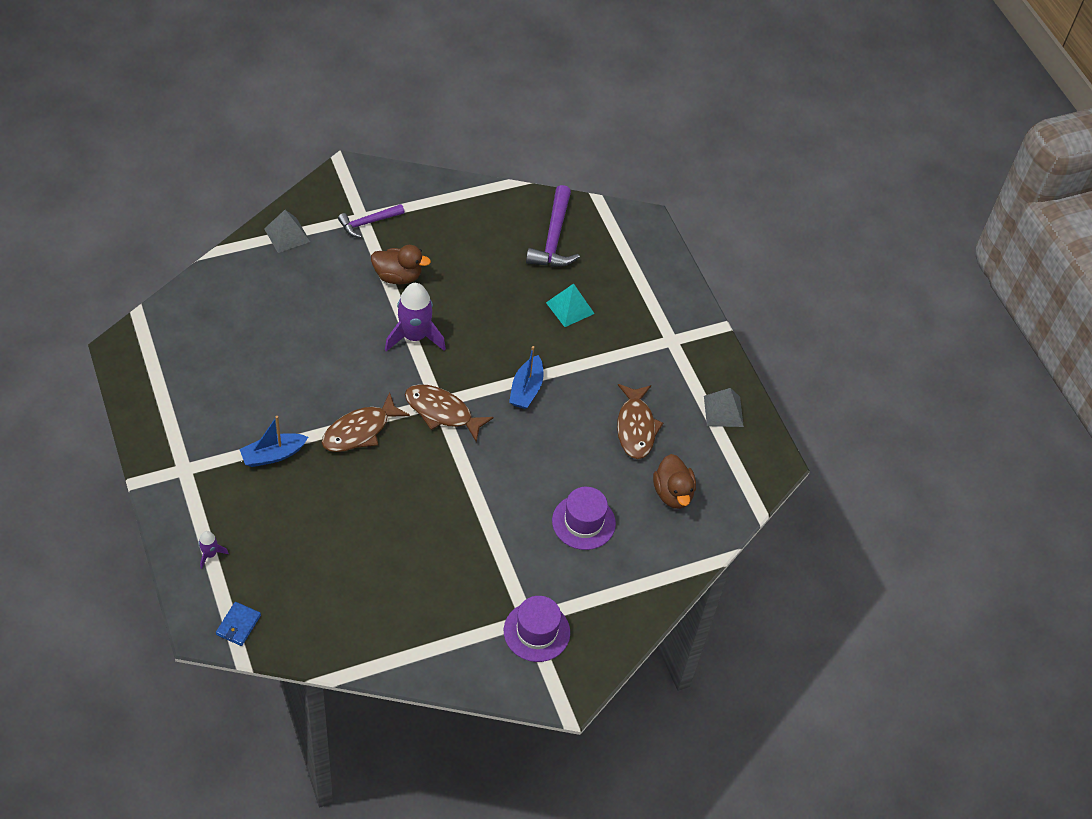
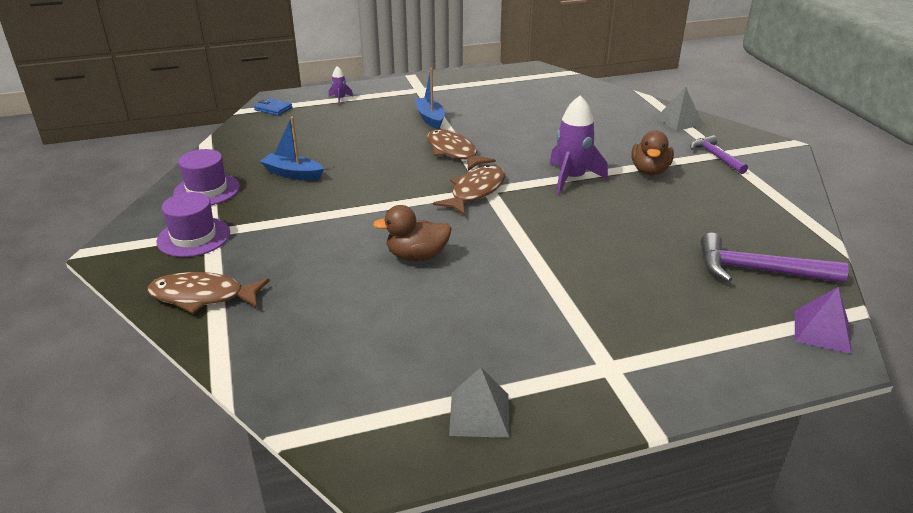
camera: 100 degrees right, 20 degrees down
(526, 389) = (508, 242): blue boat -> blue boat (293, 174)
(570, 308) = (642, 278): turquoise pyramid -> none
(583, 522) = (317, 273): purple hat -> purple hat (207, 190)
(620, 223) = (822, 331): none -> purple pyramid
(635, 427) = (451, 322): brown fish -> brown fish (202, 296)
(673, 493) = (341, 348): brown duck -> brown duck (417, 256)

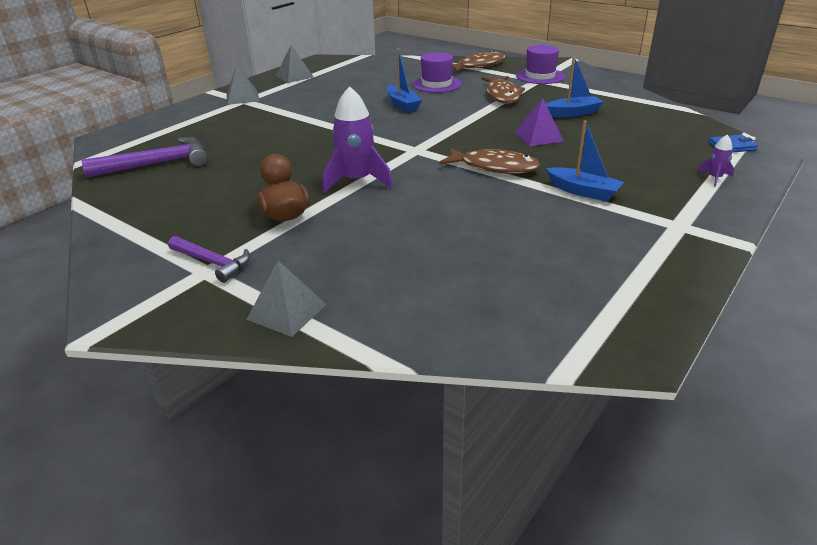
camera: 145 degrees right, 0 degrees up
(207, 190) = (596, 91): purple hat -> purple hat (436, 84)
(417, 256) = (402, 104): brown duck -> blue boat
(475, 191) = (423, 145): brown fish -> brown fish (502, 95)
(607, 378) = (242, 97): none -> grey pyramid
(822, 331) = (113, 145): purple pyramid -> purple pyramid (538, 136)

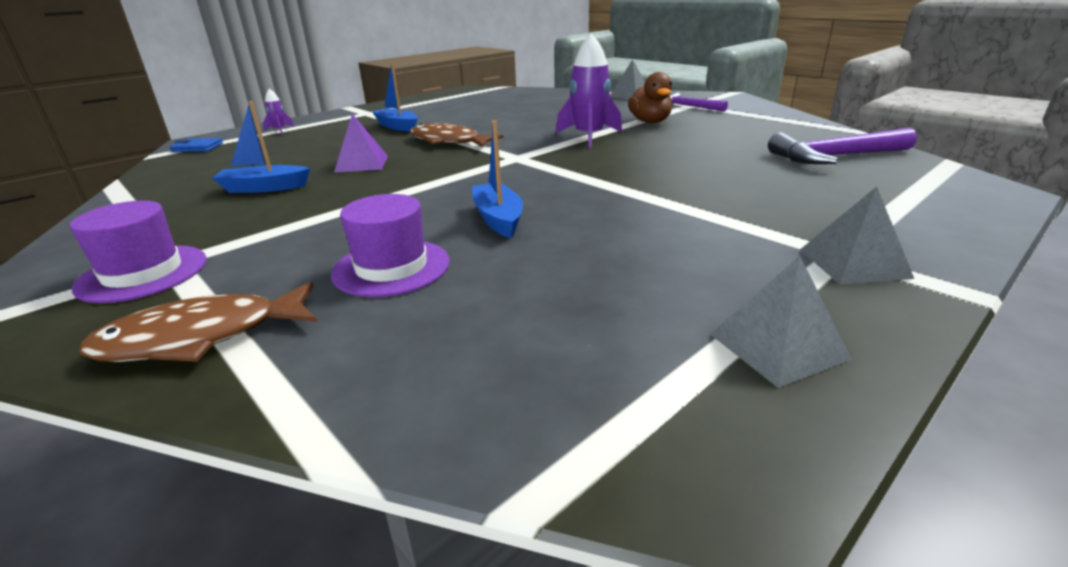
camera: 170 degrees left, 5 degrees down
(502, 95) = (306, 226): brown fish -> none

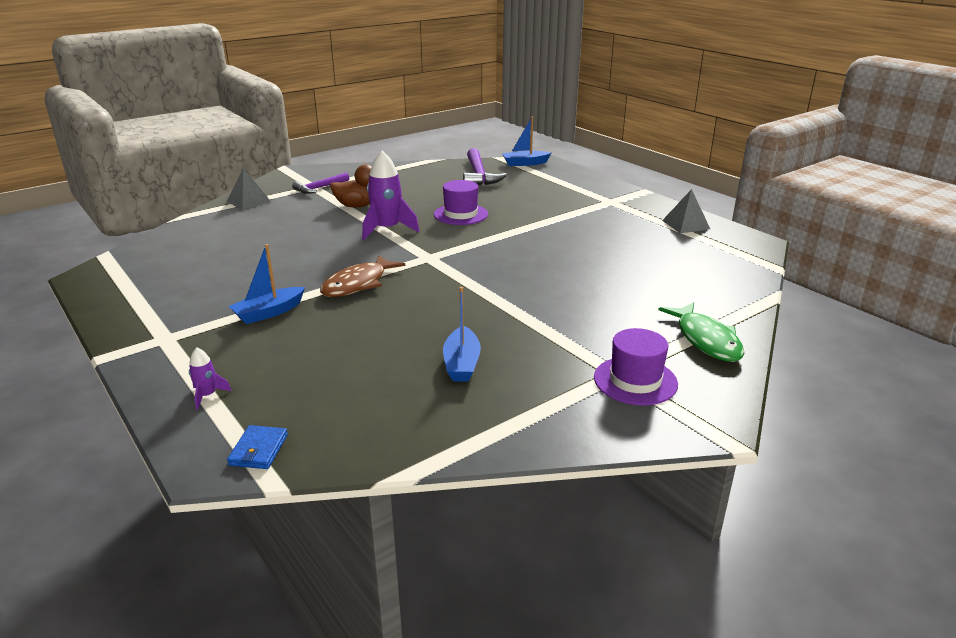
camera: 85 degrees left, 0 degrees up
(201, 337) = (706, 340): brown fish -> green fish
(362, 163) = (408, 322): purple pyramid -> none
(391, 267) = (625, 296): purple hat -> purple hat (460, 214)
(498, 219) = (557, 267): blue boat -> blue boat (525, 163)
(853, 263) = (619, 201): grey pyramid -> none

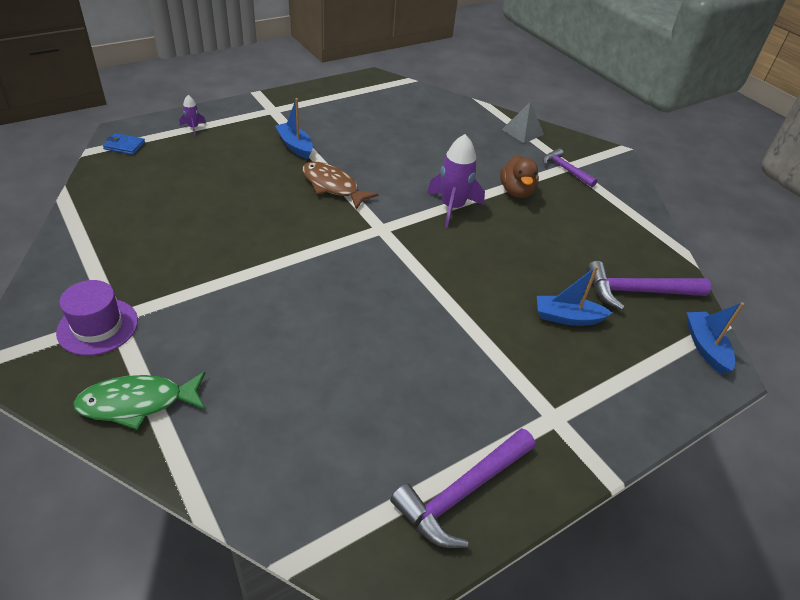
camera: 90 degrees right, 15 degrees up
(460, 214) = (495, 261): purple hat -> none
(461, 363) = (178, 230): blue boat -> blue boat (567, 317)
(686, 224) = (462, 493): grey pyramid -> purple hammer

